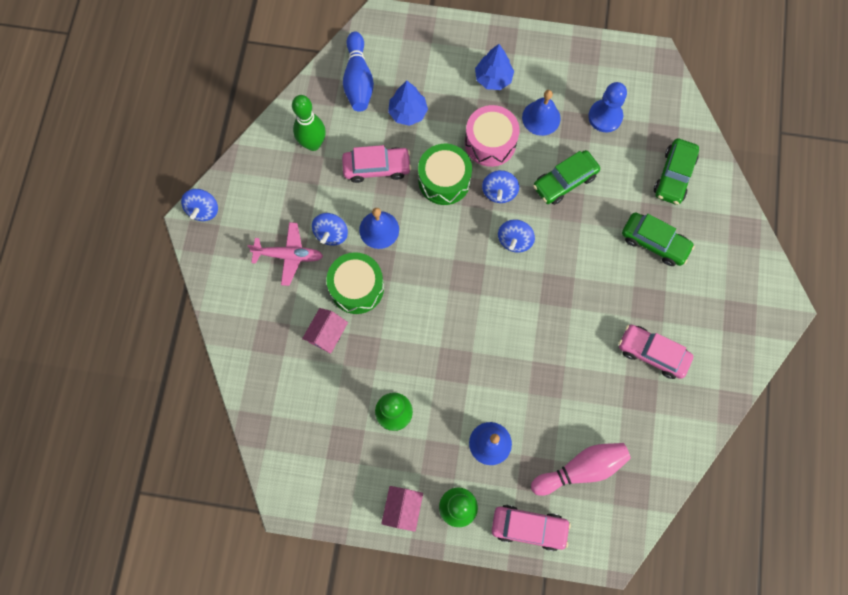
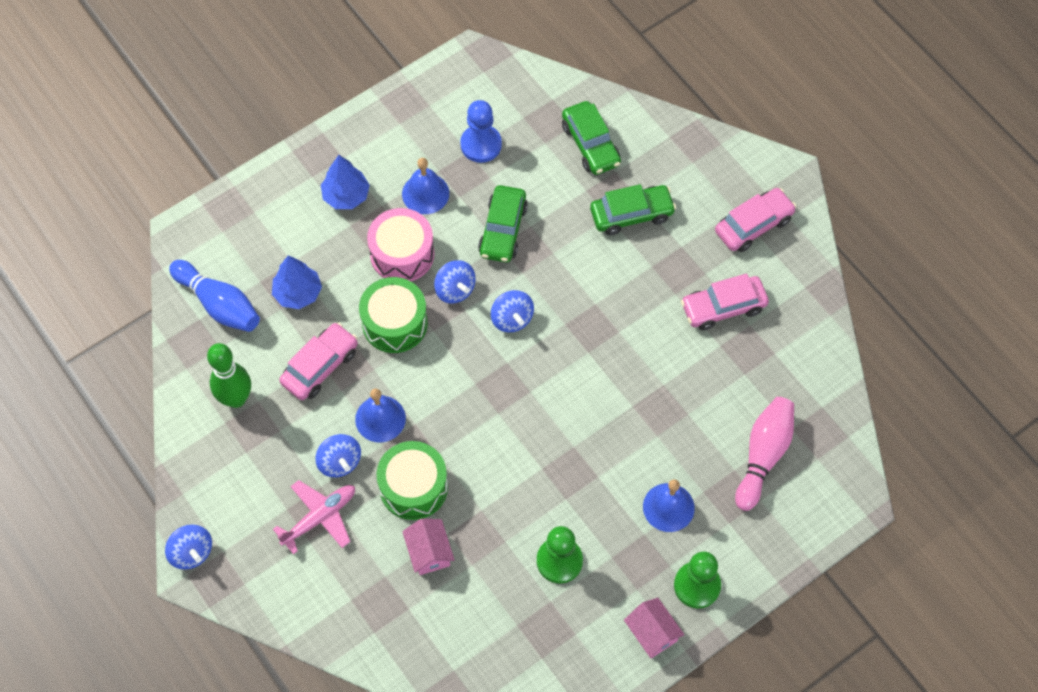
camera: 45 degrees left, 10 degrees down
(529, 527) = (771, 544): pink car -> pink car (753, 225)

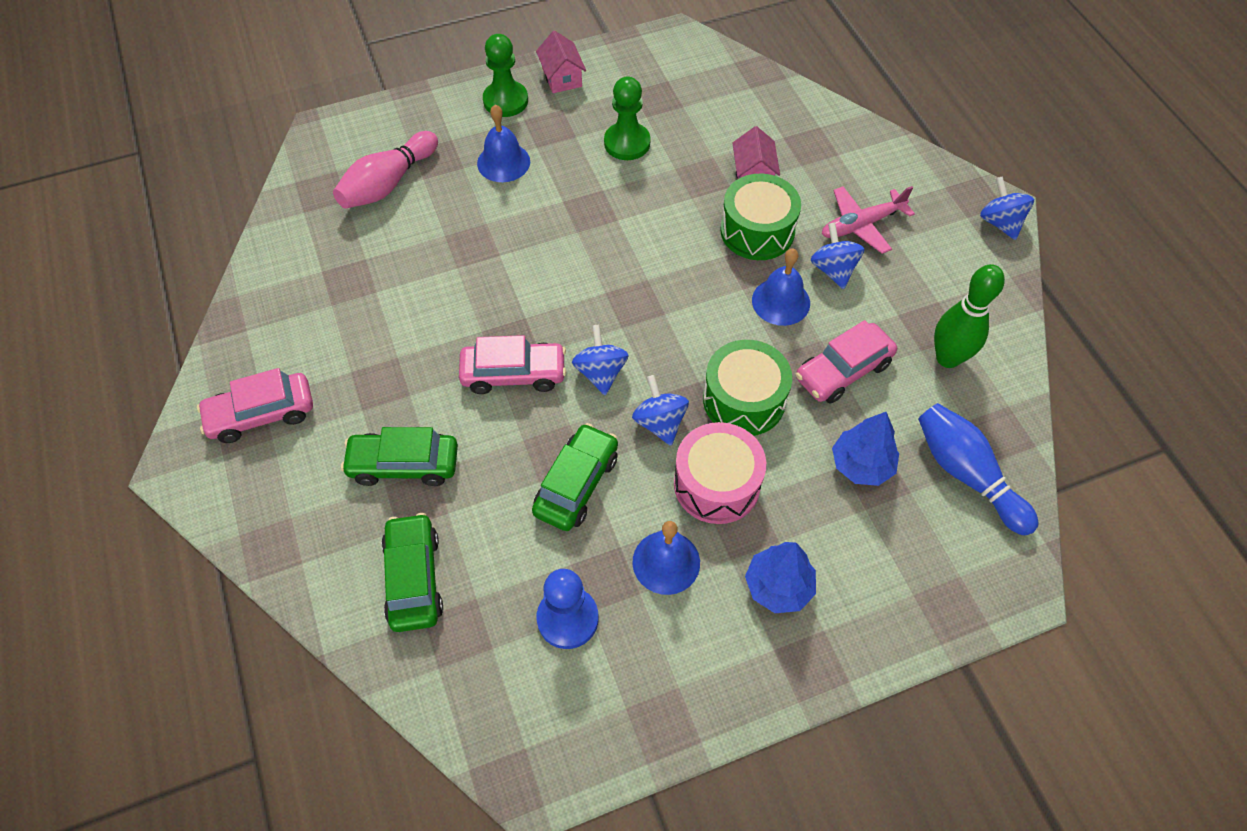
camera: 165 degrees left, 5 degrees down
(723, 307) = (350, 329): pink car -> pink car (514, 374)

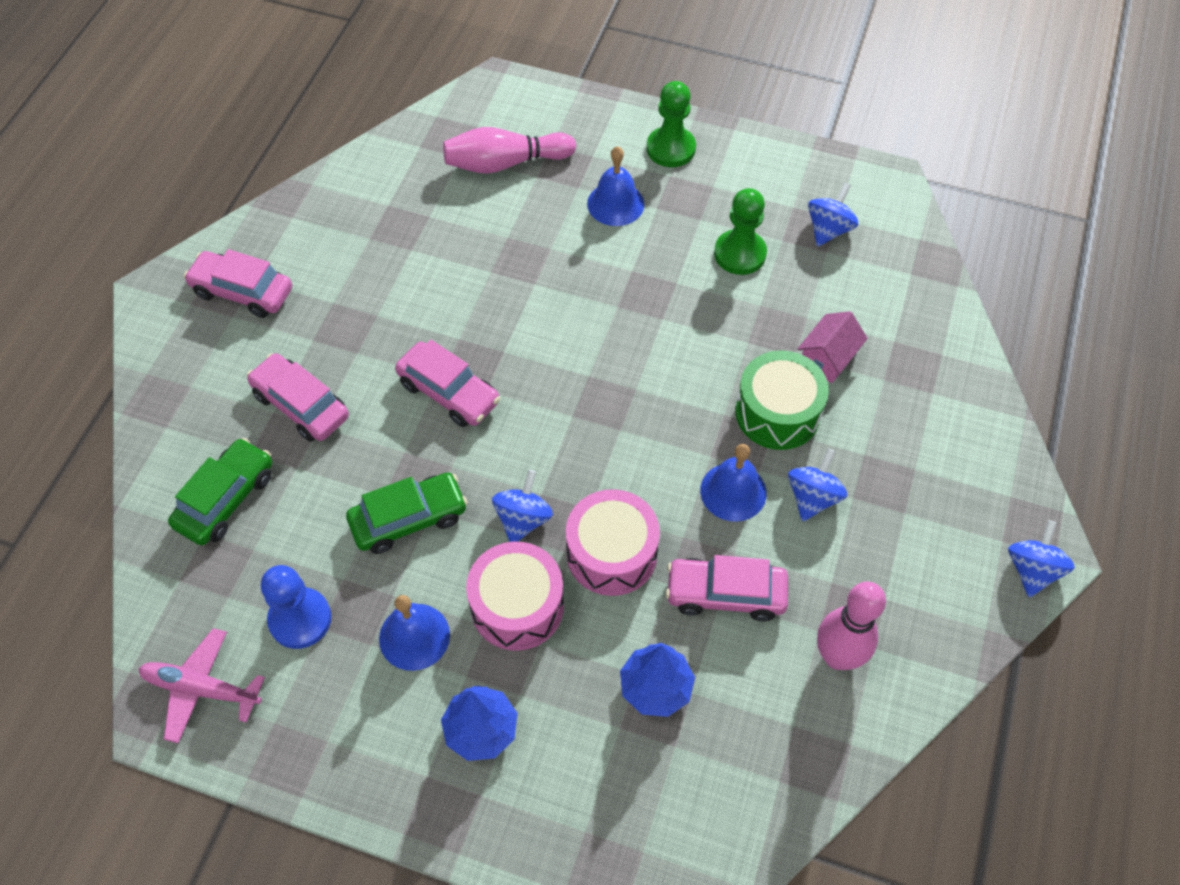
camera: 40 degrees right, 0 degrees up
(404, 465) = (301, 405): green car -> pink car
(562, 77) = (741, 156): pink house -> none
(600, 372) = (517, 441): blue spinning top -> blue spinning top (828, 229)
(744, 400) = (611, 553): green drum -> pink drum
(861, 225) = (884, 475): pink plane -> pink plane (202, 689)
(947, 358) = (837, 656): green bowling pin -> pink bowling pin
(966, 474) = (742, 772): blue bowling pin -> none

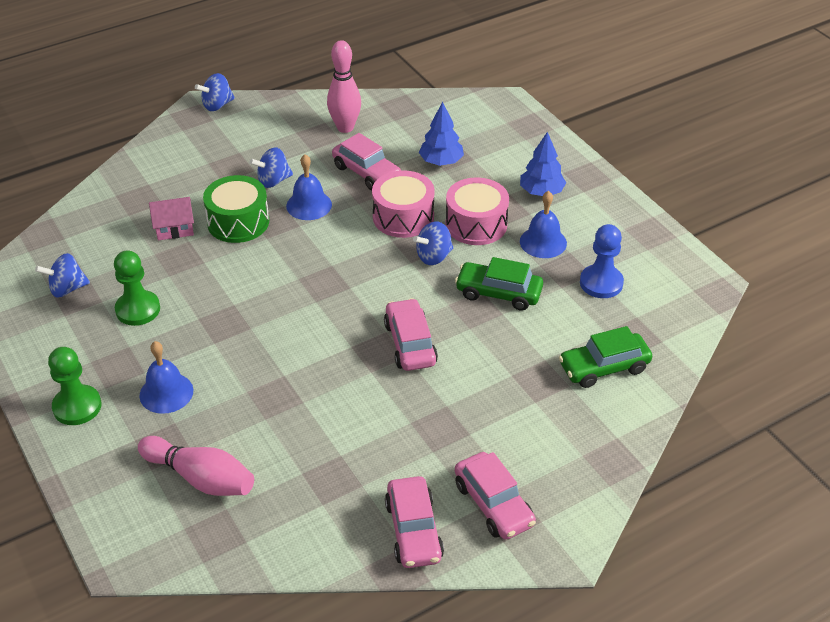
camera: 140 degrees left, 15 degrees down
(202, 689) = (679, 283): pink plane -> none
(301, 405) = (513, 394): pink car -> pink car (414, 530)

